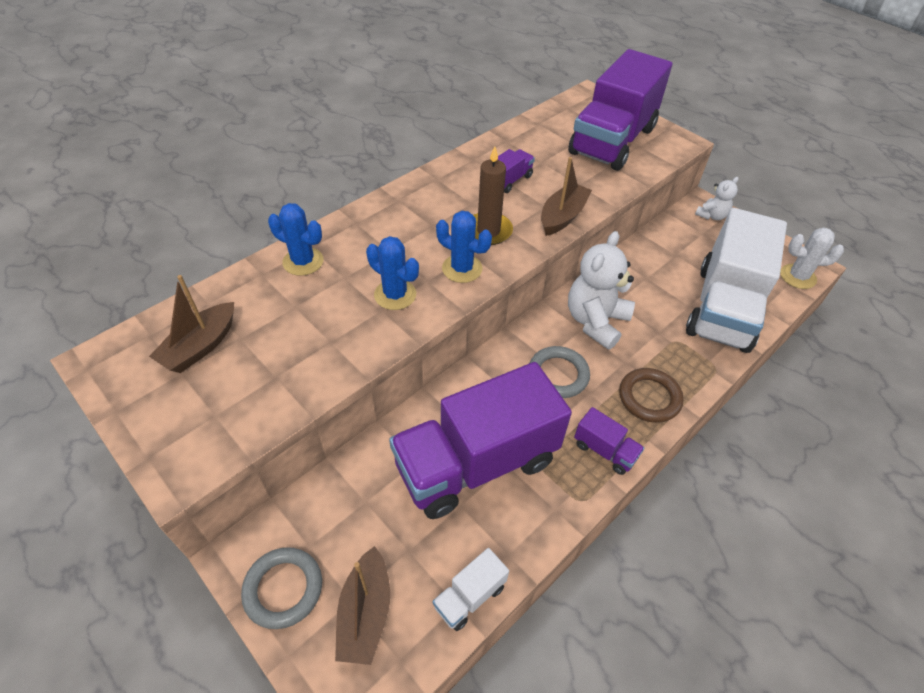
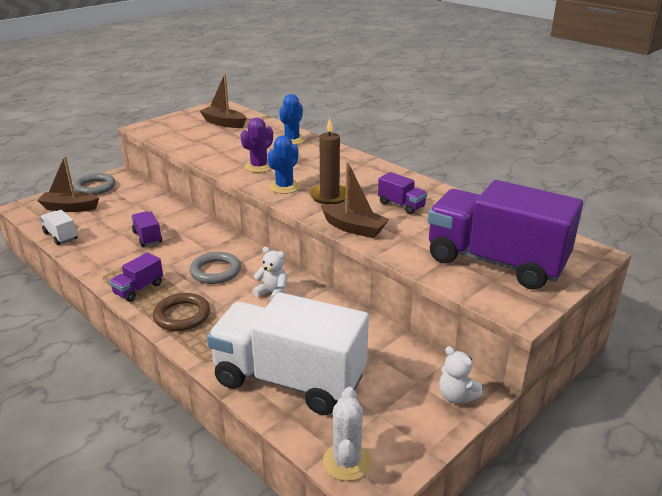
camera: 90 degrees right, 20 degrees down
(395, 295) = (259, 166): blue cactus -> purple cactus
(476, 463) = (147, 237): purple truck -> purple truck, size x0.41
(595, 321) = (272, 293): white teddy bear -> white teddy bear, size x0.53

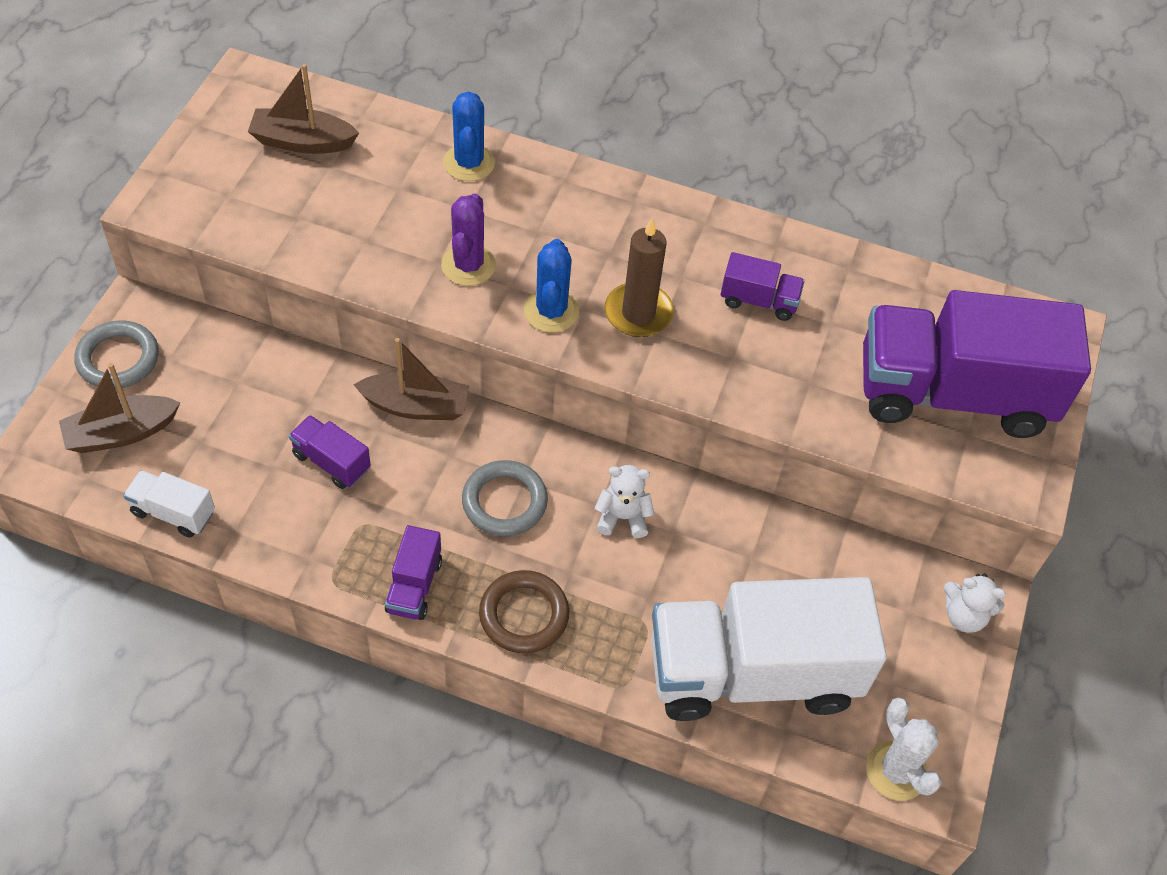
camera: 30 degrees left, 25 degrees up
(353, 228) = (724, 384): brown boat -> brown boat (416, 406)

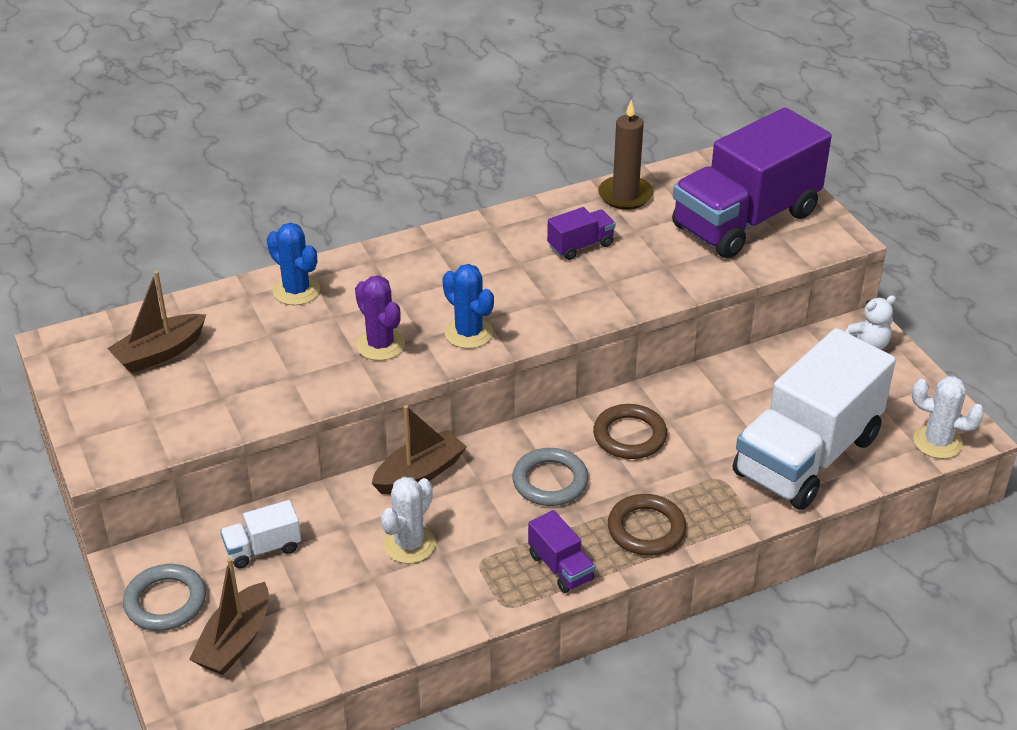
camera: 40 degrees left, 15 degrees down
(173, 513) = (343, 655): white truck -> white truck (263, 548)
(331, 462) = (409, 544): purple truck -> white cactus
(622, 517) = (629, 436): white teddy bear -> brown ring
(638, 313) = (522, 298): brown candle -> brown candle (625, 195)

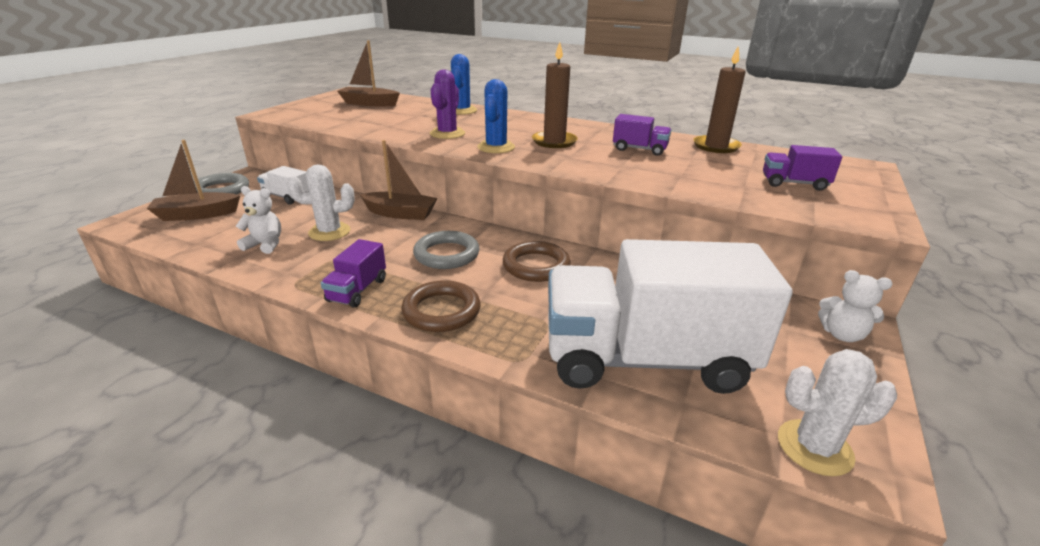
camera: 50 degrees right, 10 degrees down
(390, 603) = (265, 244): none -> white teddy bear
(496, 285) = (554, 142): none -> brown candle
(745, 220) = (794, 184): purple truck -> purple truck, size x0.41
(937, 442) = (814, 447): white cactus -> white cactus turned 75 degrees counterclockwise

